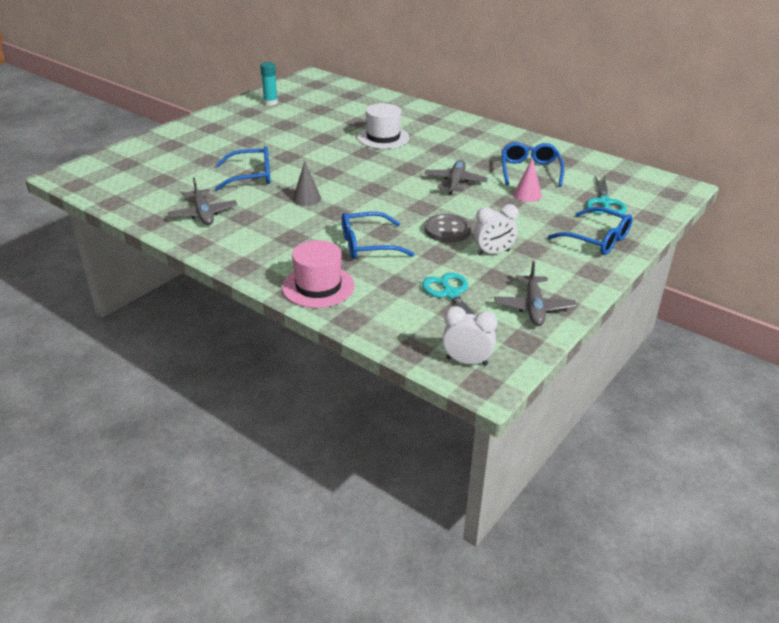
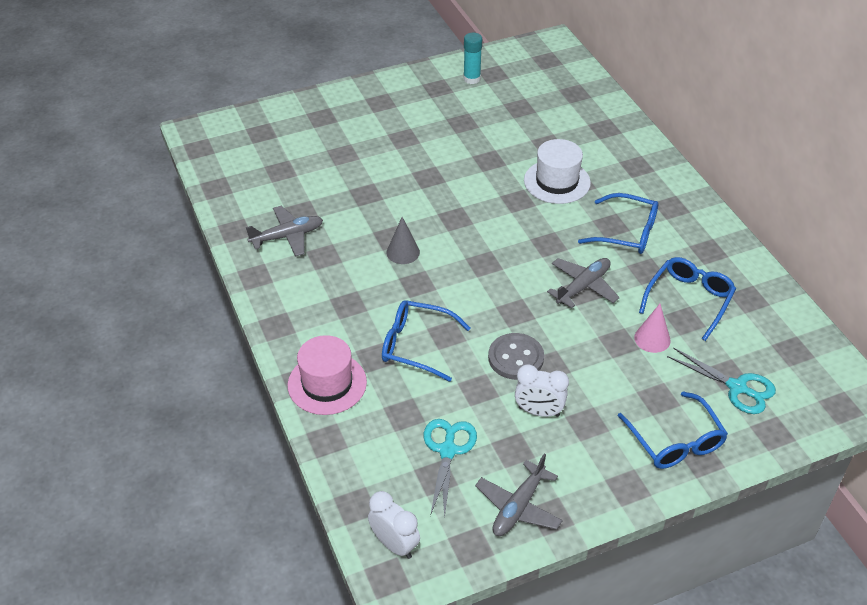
camera: 30 degrees right, 10 degrees up
(203, 214) = (287, 236): grey plane -> grey plane turned 120 degrees counterclockwise
(251, 176) = (371, 196): blue glasses -> blue glasses (627, 232)
(604, 202) = (737, 388): turquoise scissors -> turquoise scissors turned 90 degrees counterclockwise

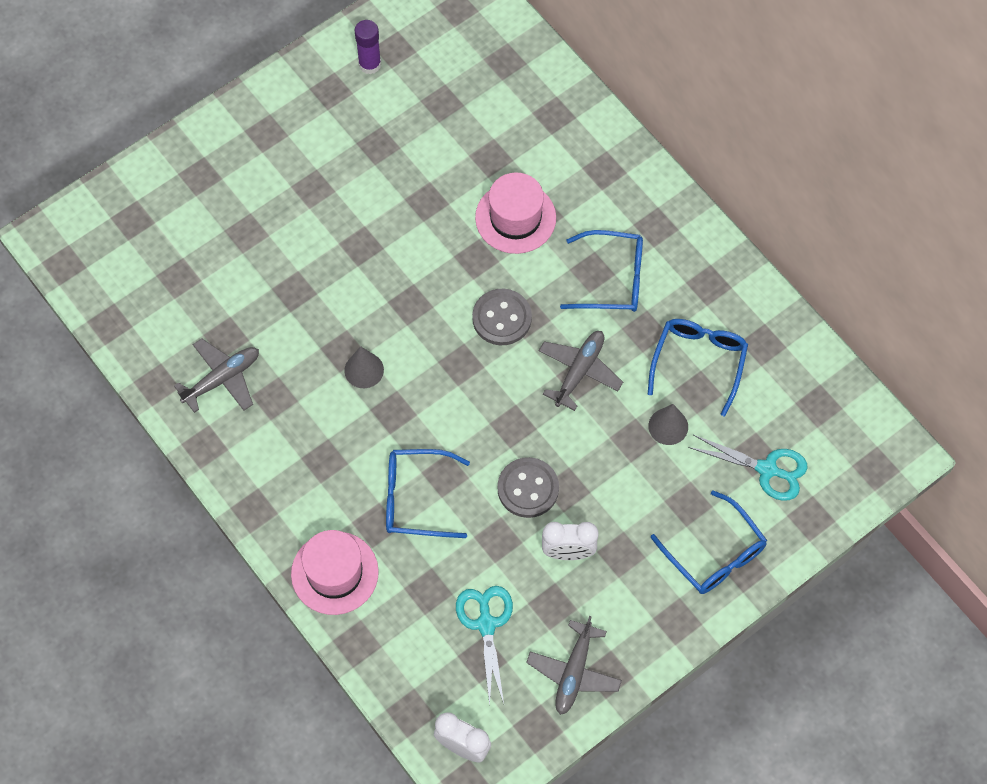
camera: 15 degrees left, 20 degrees up
(472, 79) = (370, 64): turquoise glue stick -> purple glue stick
(527, 240) = (502, 318): none -> grey button
(557, 181) = (515, 218): white hat -> pink hat
(652, 339) = (668, 426): pink cone -> grey cone

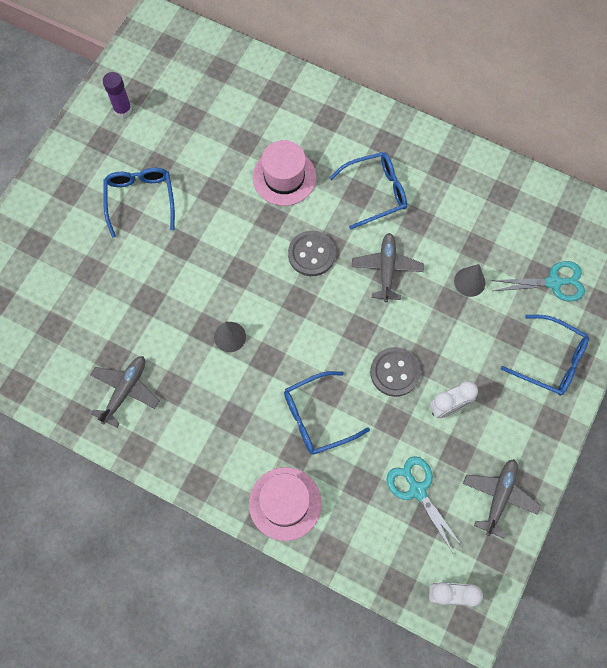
camera: 25 degrees left, 5 degrees up
(574, 672) = (499, 497): grey plane -> grey plane turned 150 degrees counterclockwise
(699, 362) = (466, 226): blue glasses -> blue glasses (140, 199)

